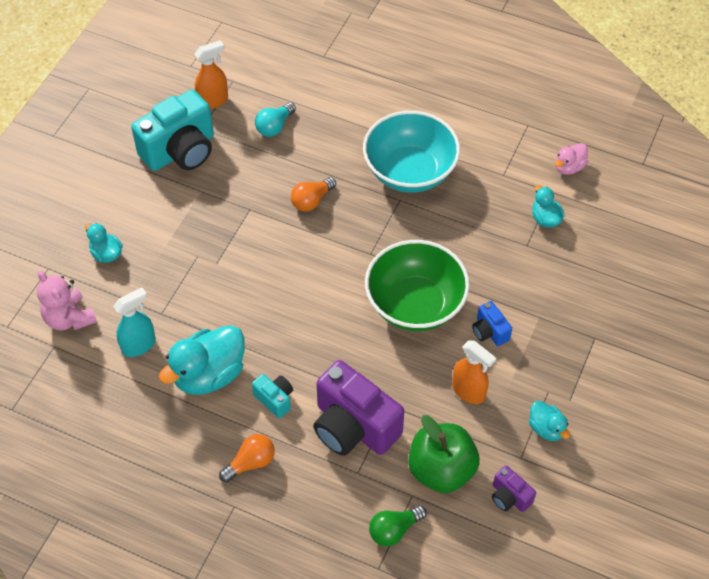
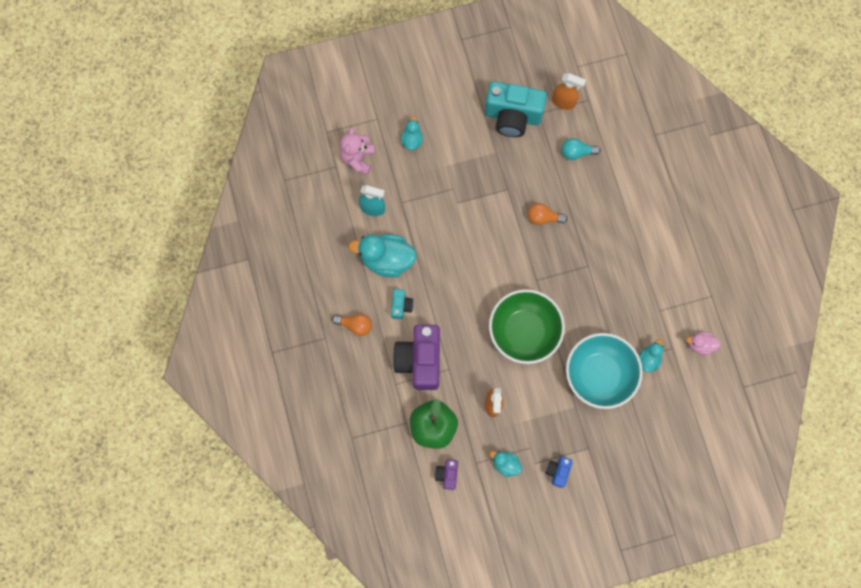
camera: 50 degrees right, 20 degrees up
(394, 530) = (379, 429): green light bulb -> none
(410, 171) = (613, 255): turquoise bowl -> turquoise bowl (599, 374)
(489, 332) = (541, 386): blue camera -> blue camera (557, 471)
(546, 428) = (505, 464): turquoise duck -> turquoise duck turned 105 degrees clockwise

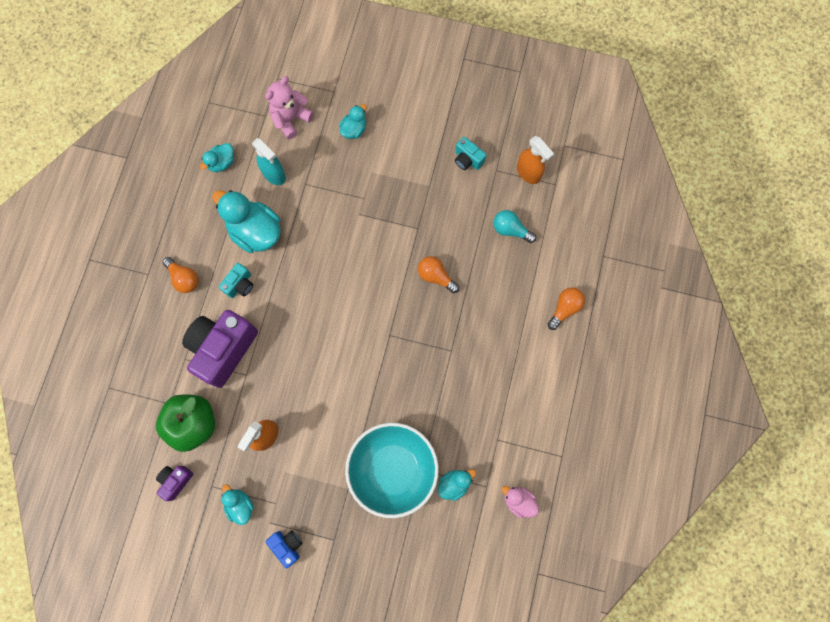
camera: 30 degrees right, 0 degrees up
(326, 221) = (222, 163): none -> turquoise duck
(512, 116) = (467, 160): turquoise camera -> turquoise camera, size x0.47
(524, 331) = (344, 380): green bowl -> none
(557, 471) = (287, 545): blue camera -> blue camera turned 90 degrees clockwise
(650, 189) = (564, 309): none -> orange light bulb

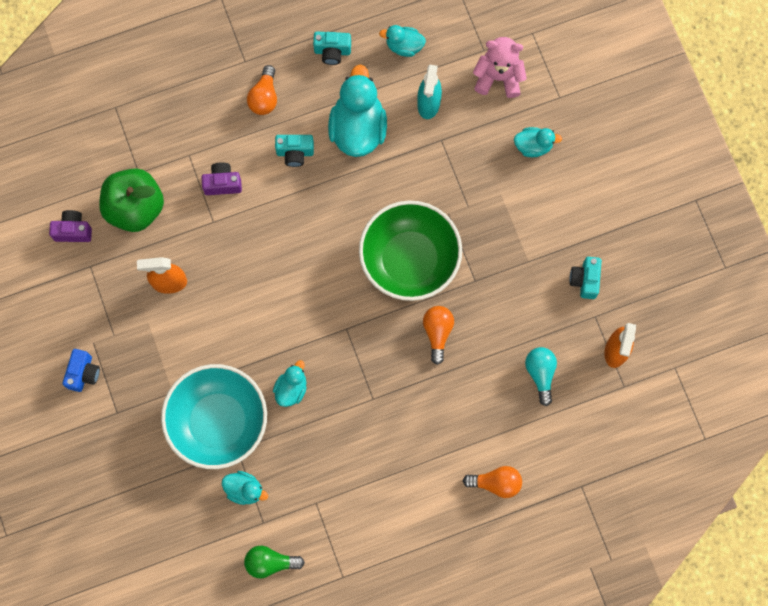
camera: 55 degrees right, 0 degrees up
(188, 211) = (332, 51): none -> turquoise camera
(223, 349) = (222, 183): purple camera -> purple camera, size x0.47
(240, 505) = (90, 304): turquoise duck -> turquoise duck (291, 388)
(372, 260) = (409, 260): none -> green bowl
(518, 501) = (270, 562): pink duck -> green light bulb

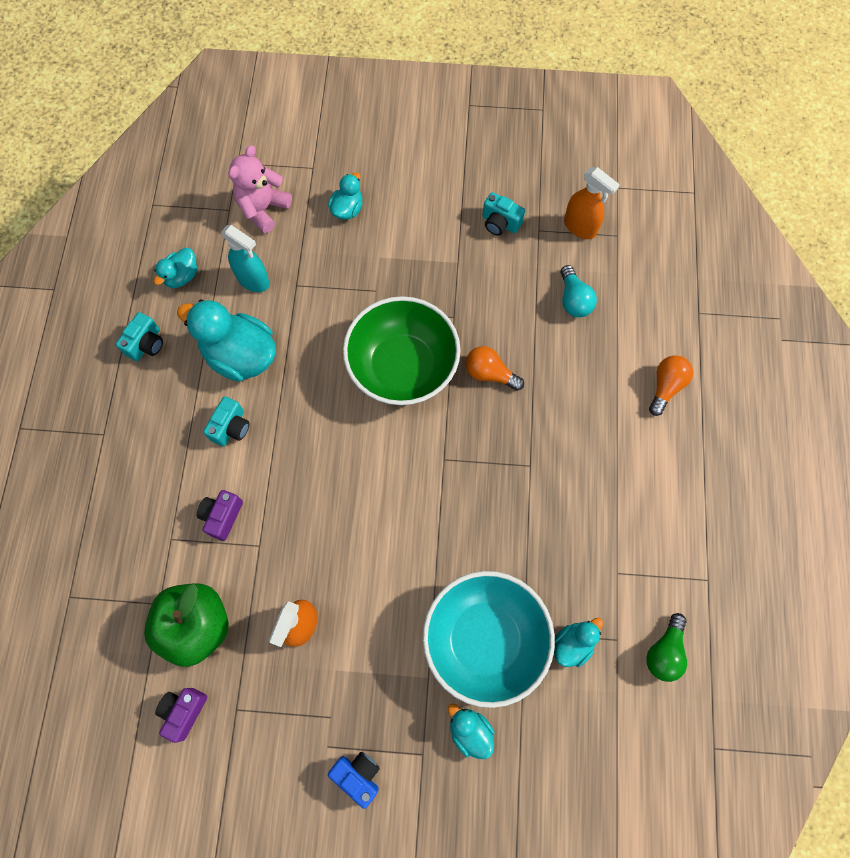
camera: 65 degrees left, 5 degrees down
(264, 97) = (154, 431): orange light bulb -> none
(291, 388) = (482, 544): turquoise duck -> turquoise duck (469, 731)
(540, 374) = (573, 300): turquoise light bulb -> turquoise light bulb turned 120 degrees counterclockwise

